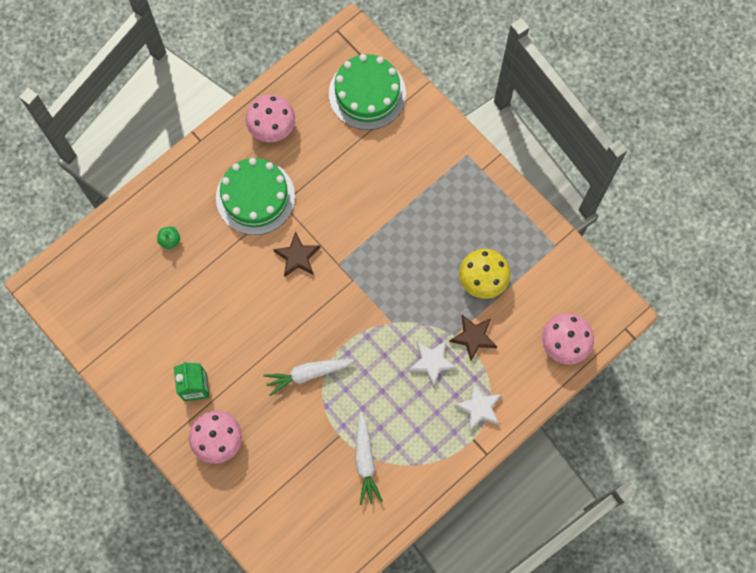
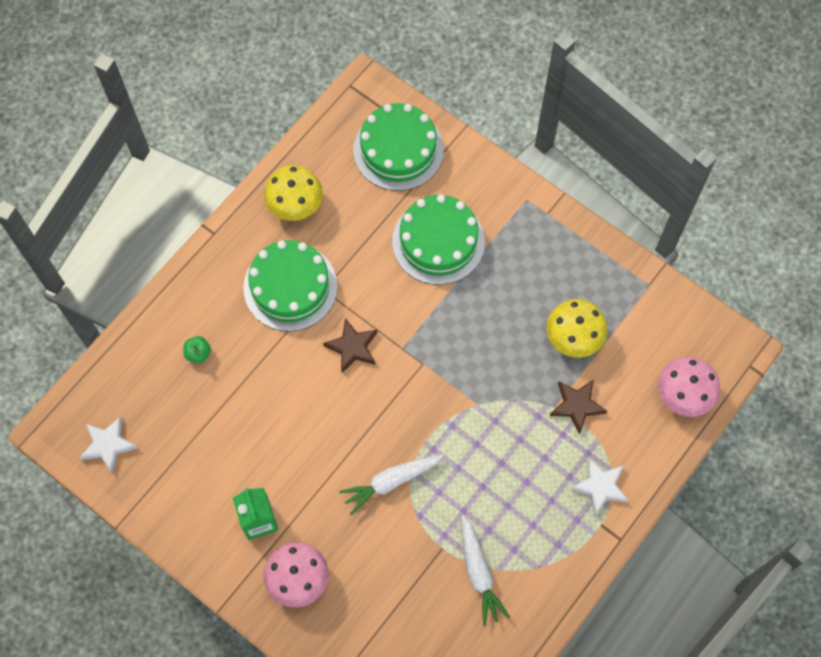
camera: 10 degrees left, 5 degrees down
(272, 127) = (295, 204): pink mushroom -> yellow mushroom
(385, 178) = (438, 241): none -> green cake
(432, 362) = (534, 443): white star -> white star (108, 445)

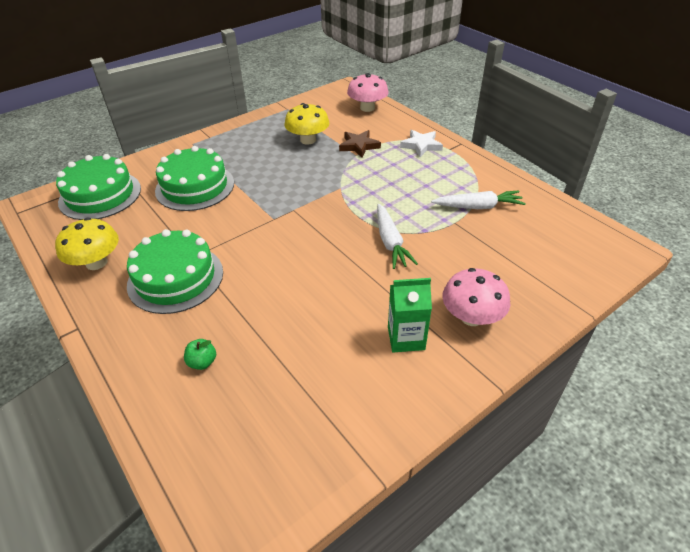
camera: 75 degrees left, 25 degrees down
(108, 445) = (272, 477): white star -> none
(352, 347) = (258, 246): brown star -> none

